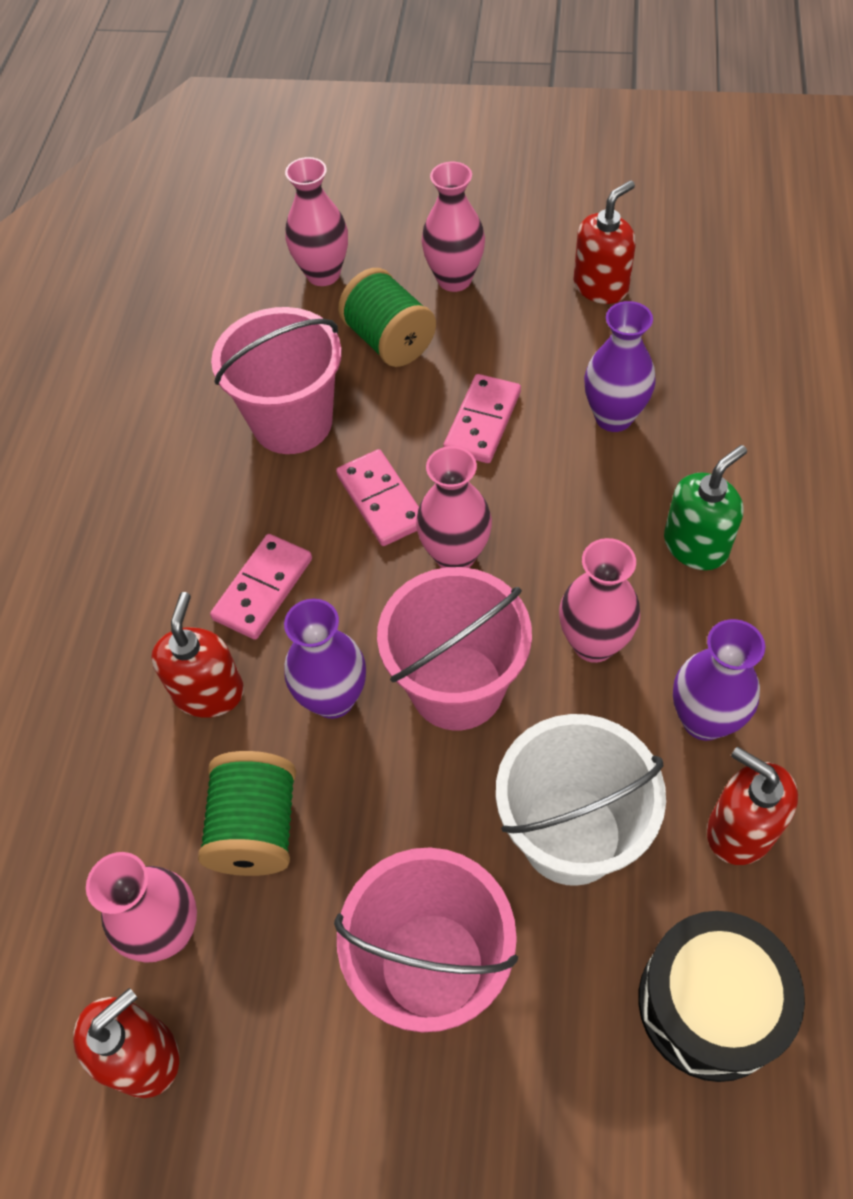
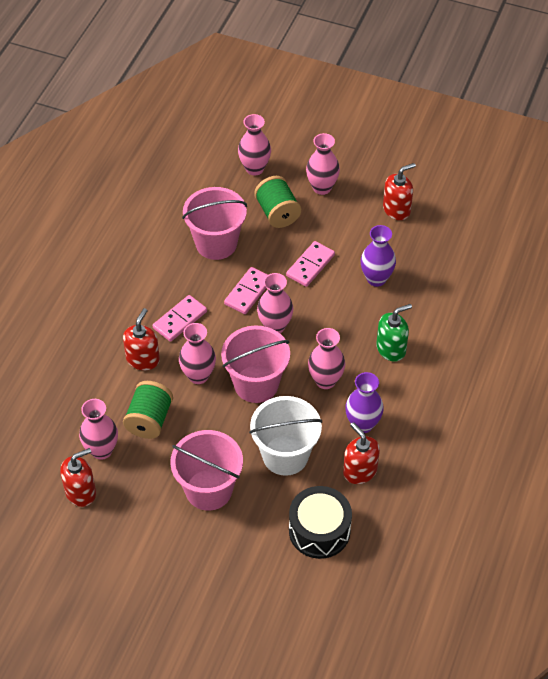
camera: 10 degrees right, 5 degrees down
(333, 699) = (198, 375): purple vase -> pink vase
(381, 500) = (248, 292): pink domino -> pink domino turned 45 degrees clockwise

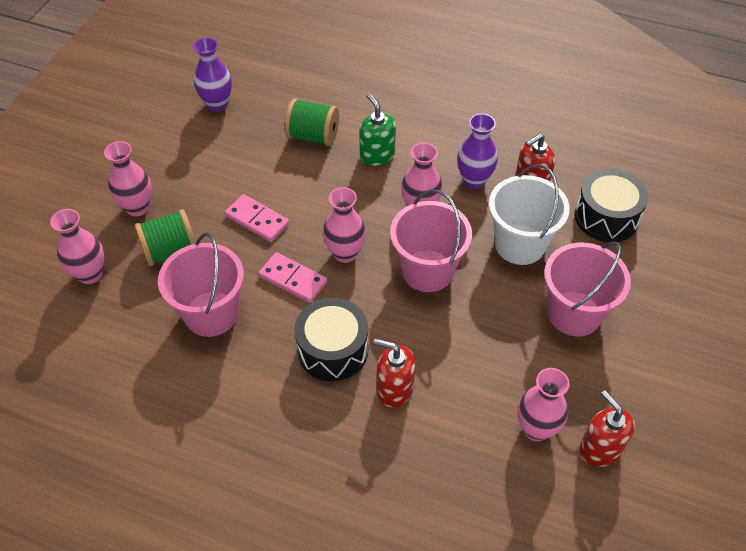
camera: 90 degrees left, 0 degrees up
(149, 420) = (486, 377): green spool -> green spool (313, 136)
(180, 320) = (333, 350): pink domino -> black drum
(198, 375) = (417, 327): pink vase -> none
(376, 279) = (282, 163): purple vase -> purple vase (217, 104)
(396, 209) = (184, 143): red soap dispenser -> none

